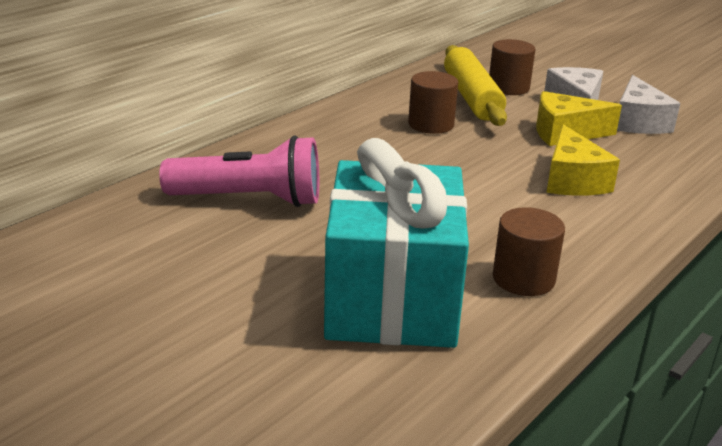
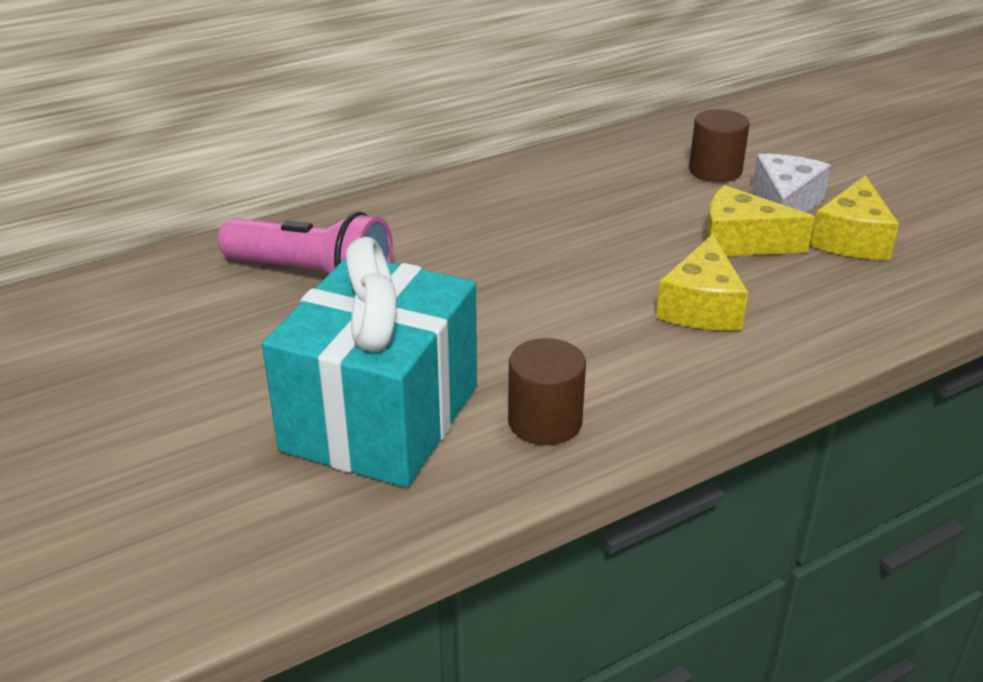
camera: 20 degrees right, 5 degrees up
(431, 124) = (581, 209): brown cylinder -> none
(472, 97) = (658, 179): yellow rolling pin -> none
(638, 122) = (852, 239): white cheese -> yellow cheese

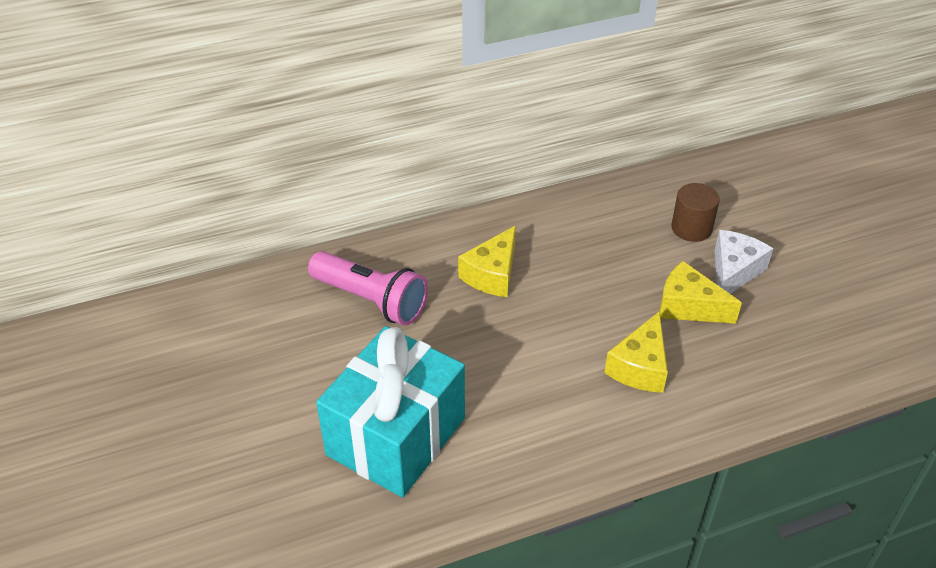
camera: 10 degrees right, 10 degrees up
(545, 421) = (503, 456): brown cylinder -> none
(852, 239) = (774, 314): yellow cheese -> yellow cheese (492, 274)

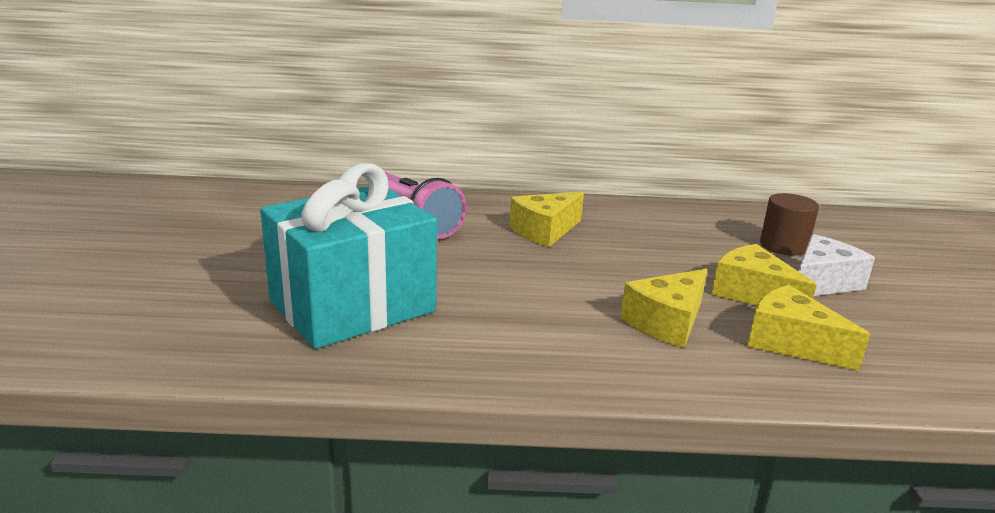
camera: 20 degrees right, 20 degrees down
(732, 358) = (791, 343): none -> yellow cheese

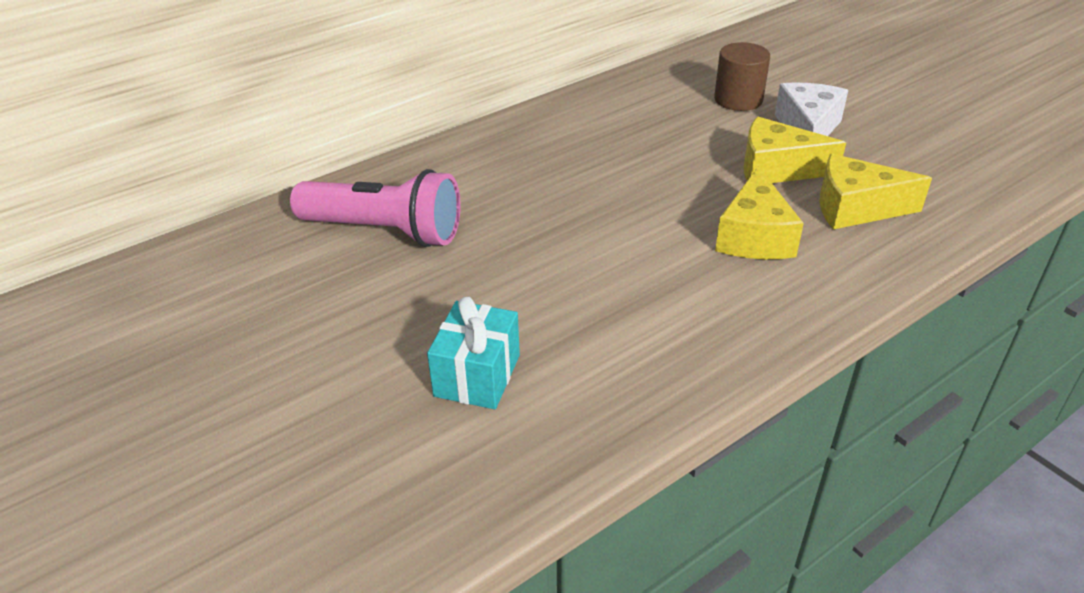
camera: 35 degrees left, 15 degrees up
(352, 306) = (477, 375): turquoise gift -> turquoise gift, size x0.48
(545, 231) = (530, 179): yellow cheese -> none

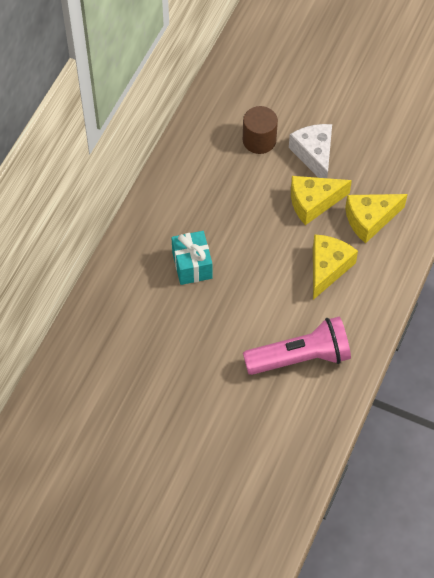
camera: 30 degrees left, 20 degrees up
(384, 231) = (125, 358): pink flashlight -> pink flashlight (300, 357)
(477, 375) = (245, 431): turquoise gift -> turquoise gift (192, 265)
(754, 236) = (327, 268): yellow cheese -> yellow cheese turned 135 degrees counterclockwise

